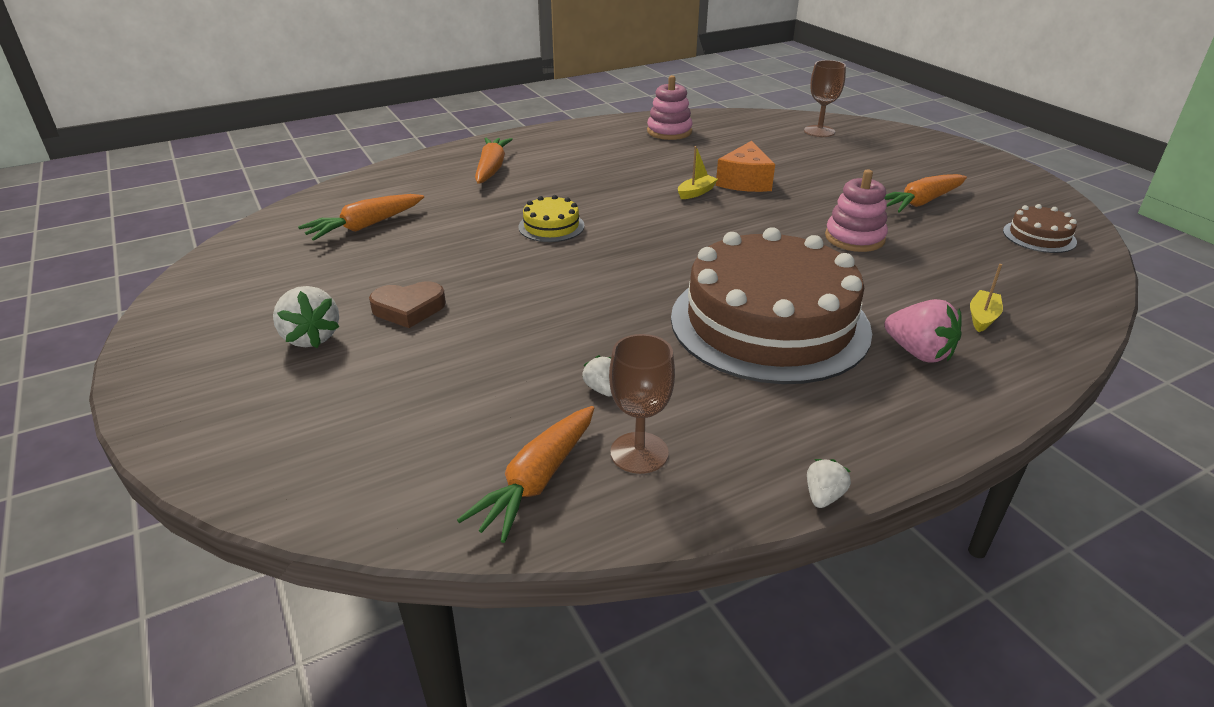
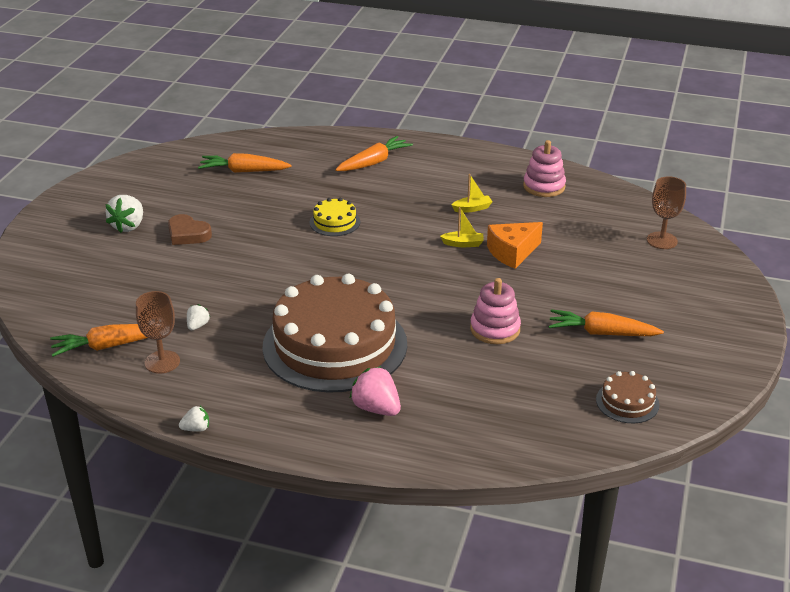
camera: 45 degrees right, 0 degrees up
(918, 353) = (376, 408): pink strawberry -> pink strawberry turned 135 degrees clockwise
(982, 317) = (457, 417): yellow boat -> yellow boat (472, 208)

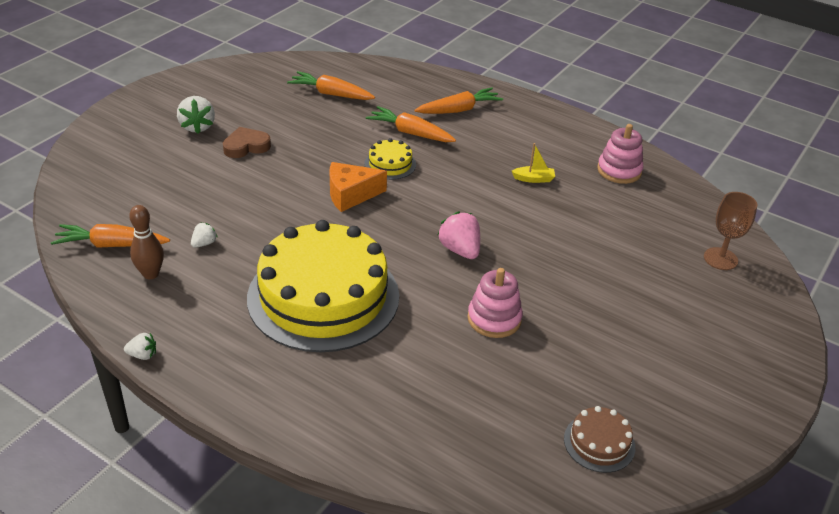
camera: 15 degrees right, 5 degrees up
(128, 226) = (197, 127): white strawberry -> white strawberry turned 45 degrees counterclockwise
(162, 362) = (151, 274): brown goblet -> brown bowling pin
(188, 234) = (246, 146): brown heart -> brown heart turned 105 degrees clockwise
(335, 345) = (323, 296): brown cake -> yellow cake
(376, 408) = (328, 379): pink strawberry -> pink strawberry (460, 250)
(463, 244) = (506, 215): yellow boat -> none
(512, 252) = (552, 236): orange cheese -> orange cheese (350, 195)
(601, 333) = (606, 351): orange carrot -> orange carrot (410, 133)

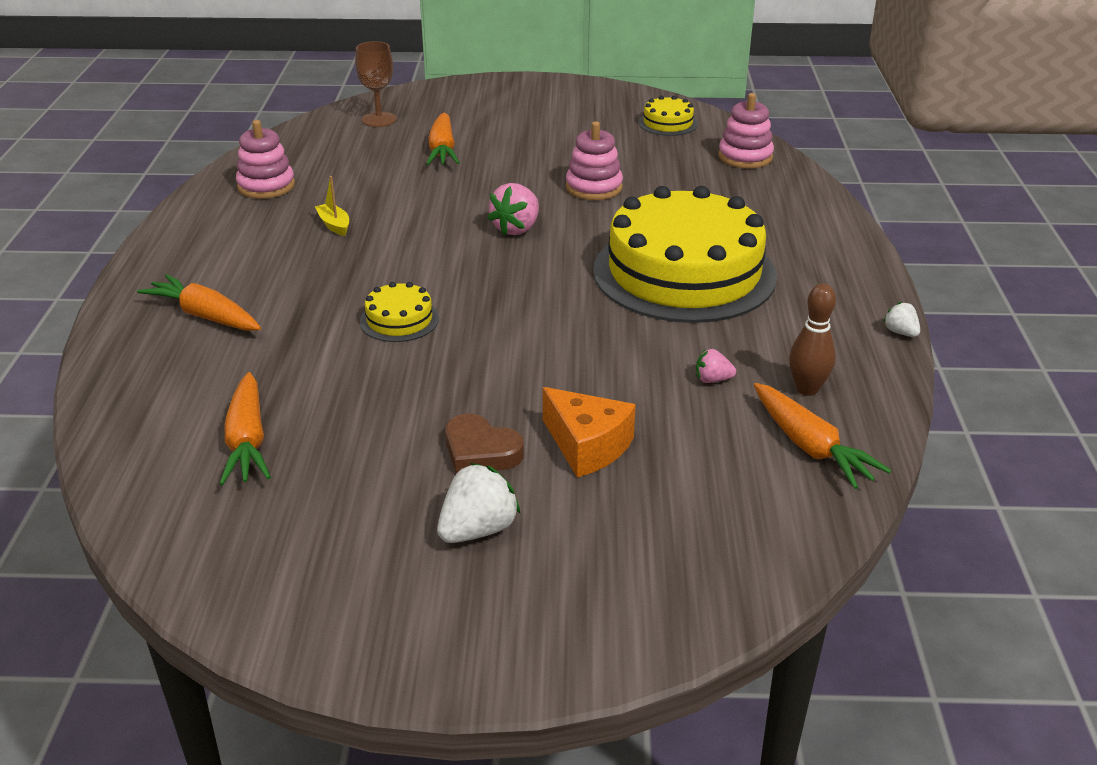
camera: 120 degrees left, 5 degrees down
(204, 243) = (712, 380): white strawberry -> pink strawberry
(350, 195) = (497, 322): orange cheese -> orange cheese (587, 446)
(410, 133) = (305, 331): orange carrot -> orange carrot (442, 150)
(478, 454) = (745, 157): none -> pink stacking toy
(599, 443) = (668, 123): brown cake -> yellow cake

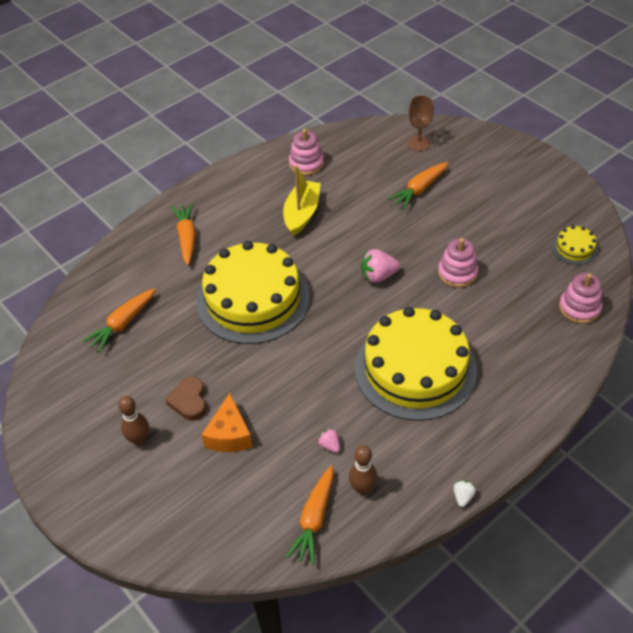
camera: 50 degrees right, 15 degrees up
(334, 225) = (302, 214): yellow boat -> yellow boat, size x2.02
(399, 320) = (253, 299): yellow cake -> yellow cake, size x2.46
(478, 530) = (139, 439): white strawberry -> brown bowling pin

